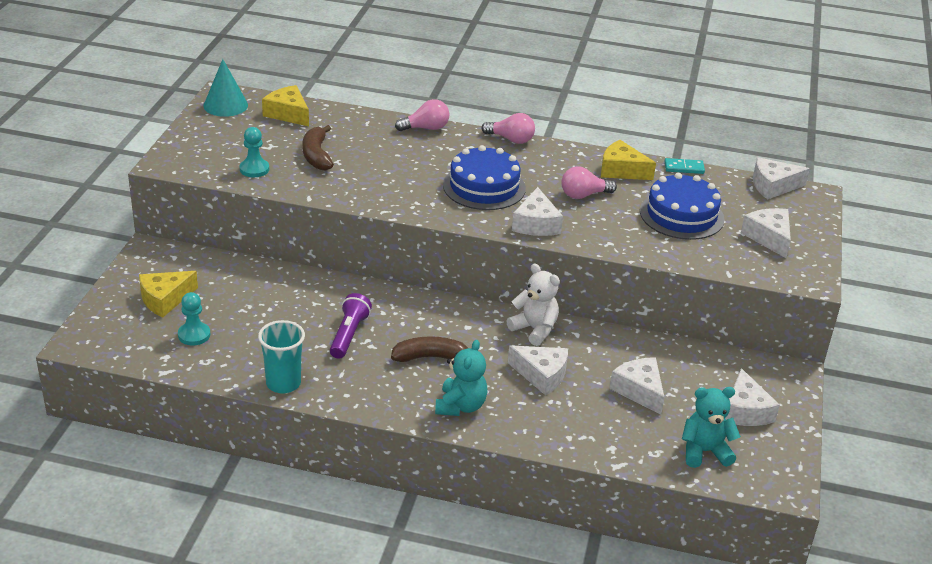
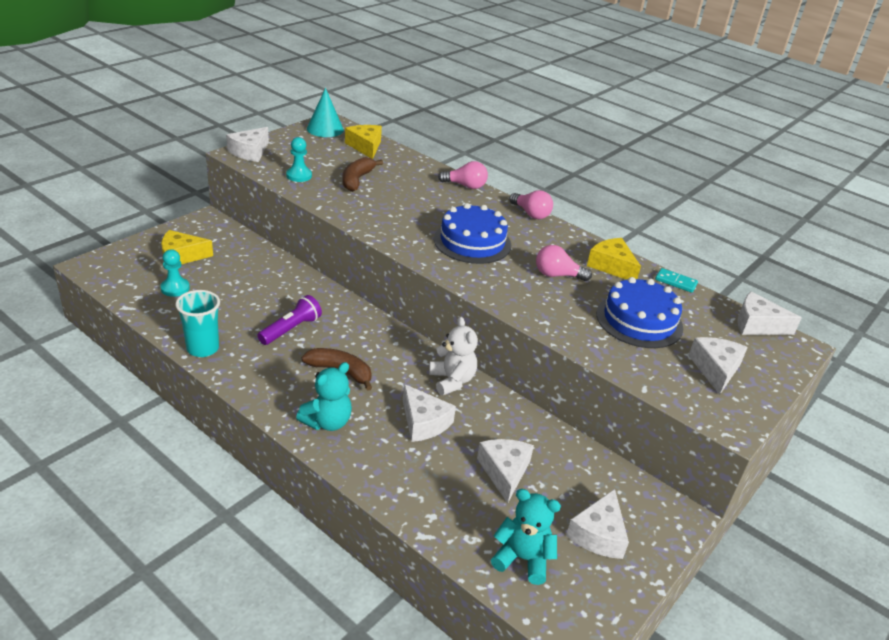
camera: 25 degrees right, 0 degrees up
(536, 224) = (490, 284): white cheese -> white cheese (250, 152)

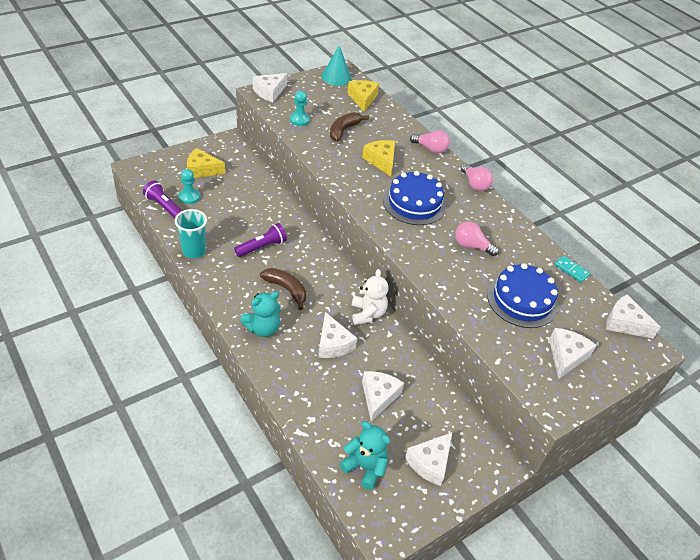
camera: 15 degrees right, 10 degrees up
(145, 304) = (164, 207): none -> purple flashlight
(611, 266) = (522, 245): yellow cheese -> yellow cheese (381, 161)

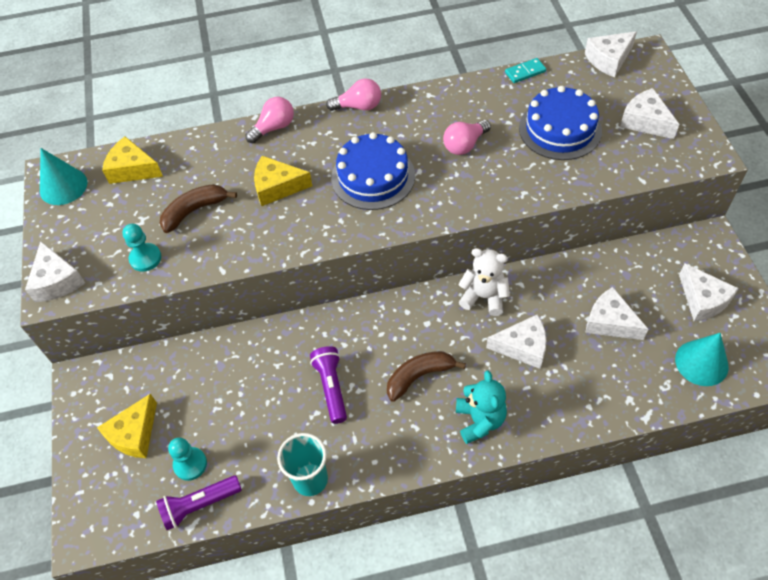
camera: 60 degrees left, 10 degrees up
(344, 130) = (194, 211): brown banana -> brown banana turned 90 degrees clockwise
(365, 467) = (701, 363): turquoise teddy bear -> turquoise cone

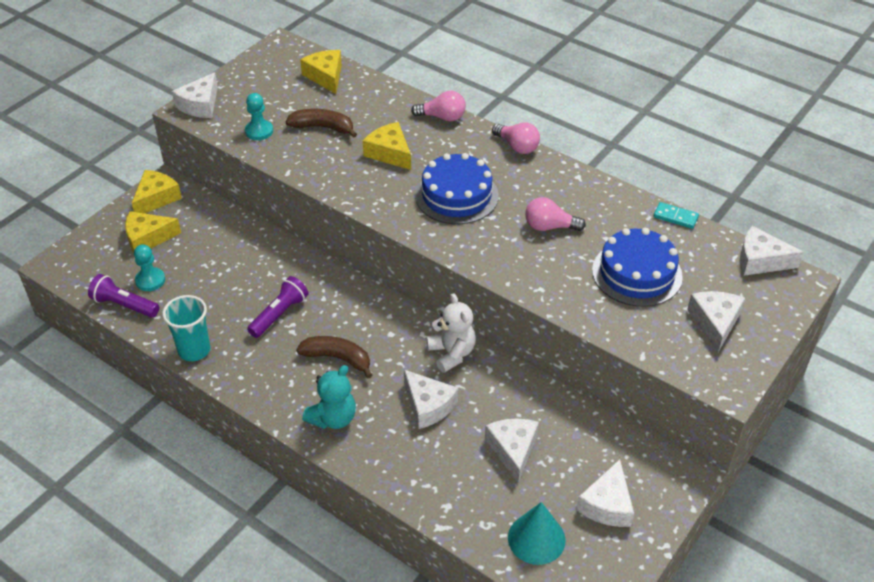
camera: 45 degrees right, 10 degrees down
(63, 186) = (276, 57): turquoise cone -> none
(91, 396) = (156, 198): none -> yellow cheese

